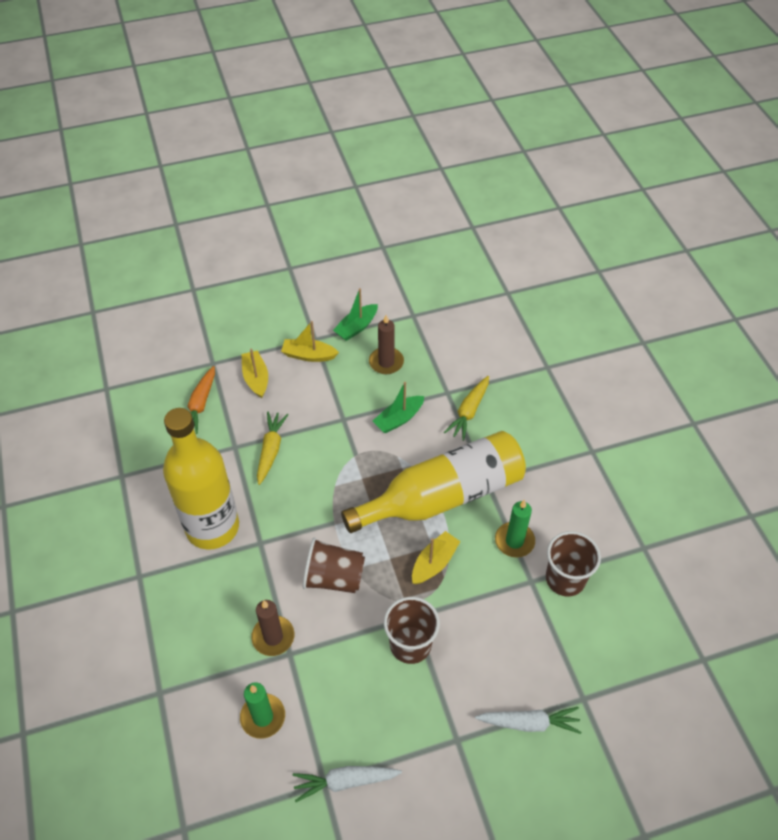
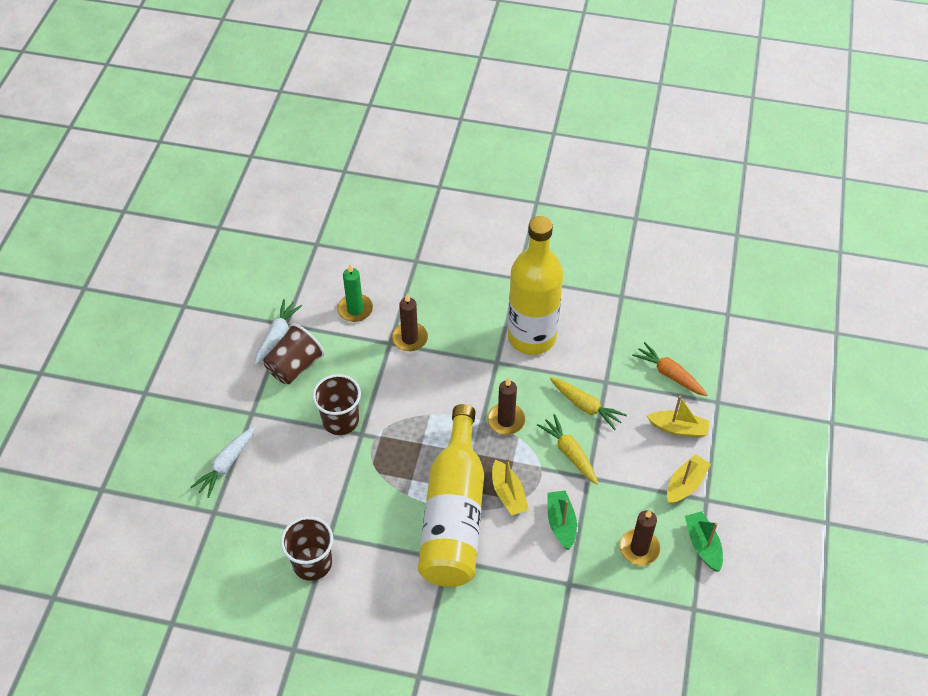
camera: 120 degrees right, 0 degrees up
(323, 503) = (506, 420): none -> brown candle
(334, 578) = (431, 397): brown cup -> brown cup (295, 366)
(434, 563) = (395, 473): yellow boat -> yellow boat (508, 494)
(469, 412) = (533, 590): yellow carrot -> yellow carrot (570, 453)
(514, 541) = (373, 545): green candle -> none

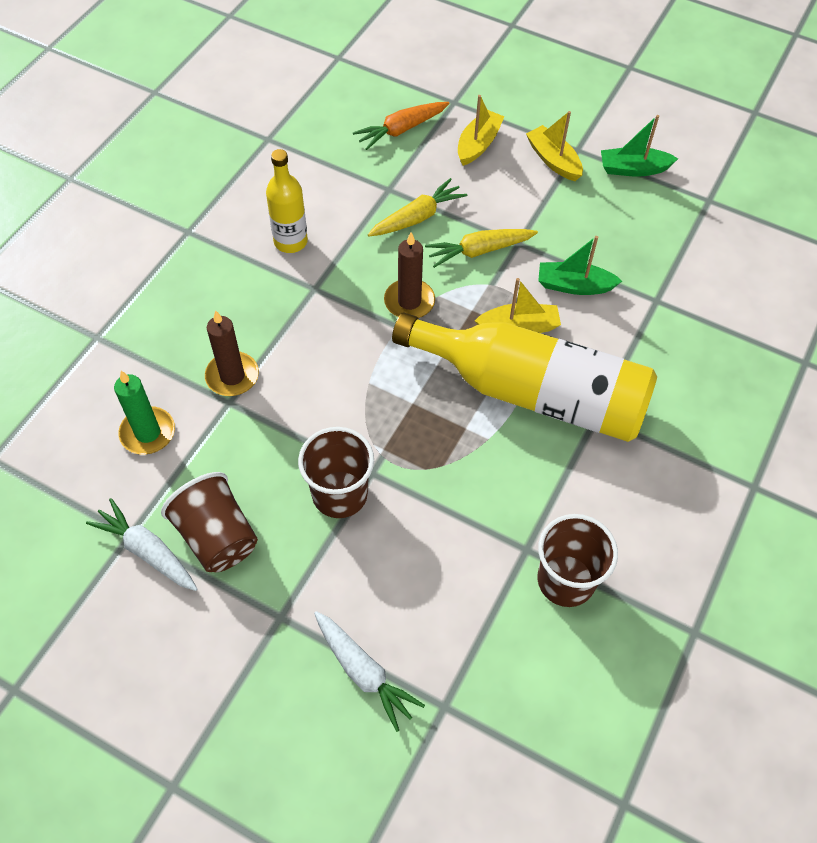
camera: 75 degrees left, 5 degrees up
(531, 337) = (290, 241): yellow bottle -> yellow bottle, size x0.51
(639, 548) = (625, 224): brown candle -> none

